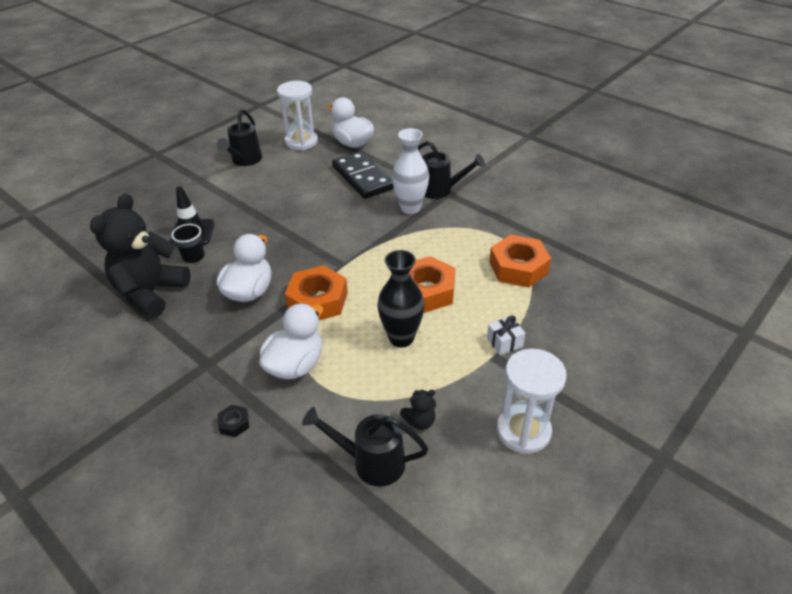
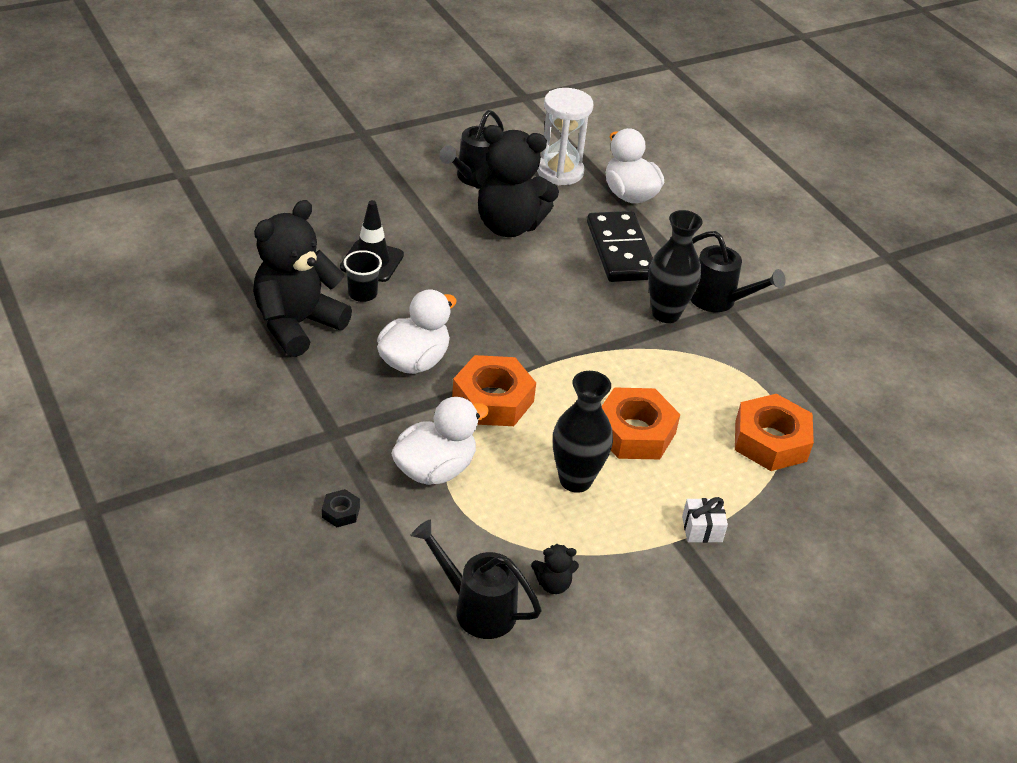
camera: 15 degrees right, 0 degrees up
(281, 183) = (508, 225): none -> black teddy bear
(410, 208) = (666, 313): white vase -> black vase
(523, 431) = (671, 638): white hourglass -> none

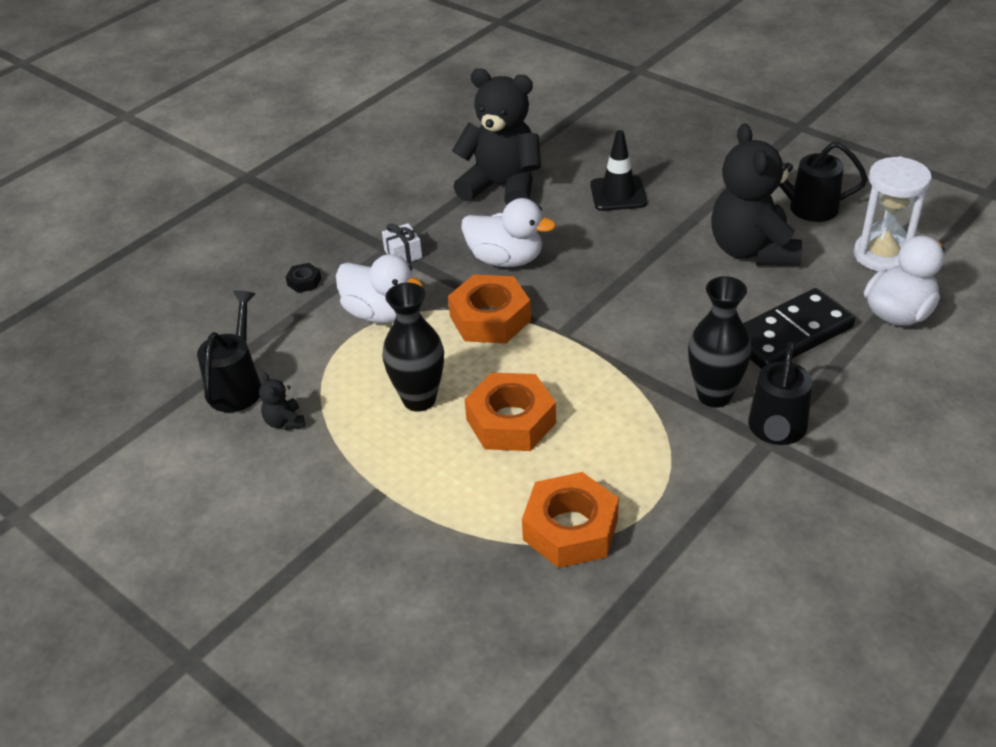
camera: 75 degrees right, 0 degrees up
(362, 293) = (570, 204): black cup -> none
(702, 529) = (405, 504): white gift -> white gift (403, 254)

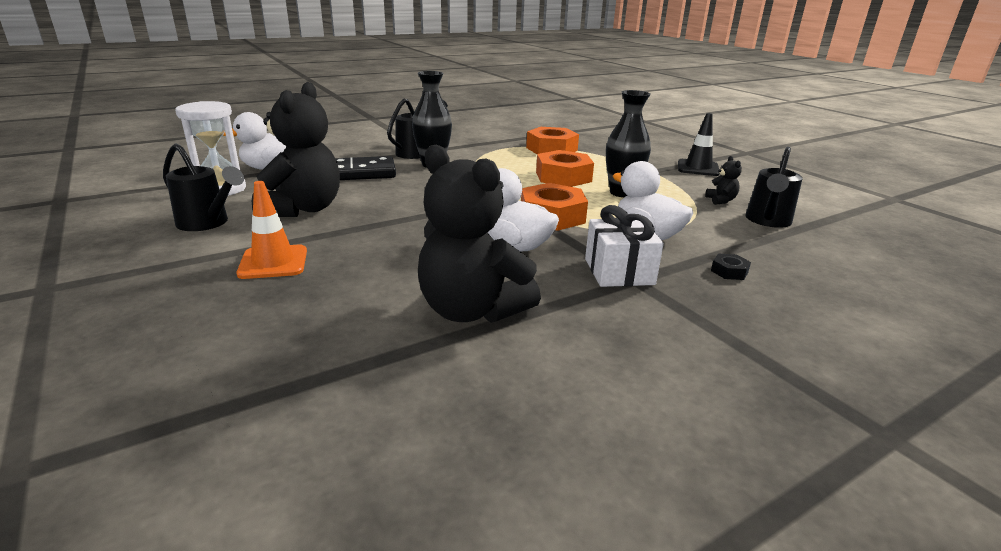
camera: 165 degrees left, 15 degrees down
(403, 254) = (619, 271): white gift -> white gift, size x1.72
(618, 194) = (351, 271): black traffic cone -> black traffic cone (698, 168)
(686, 185) = (273, 262): none -> orange traffic cone

